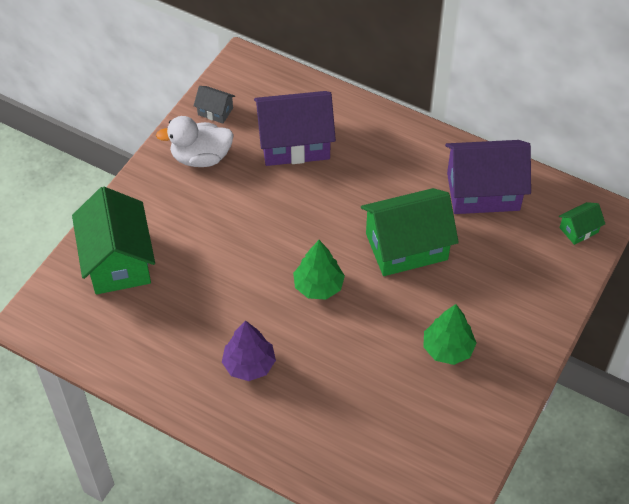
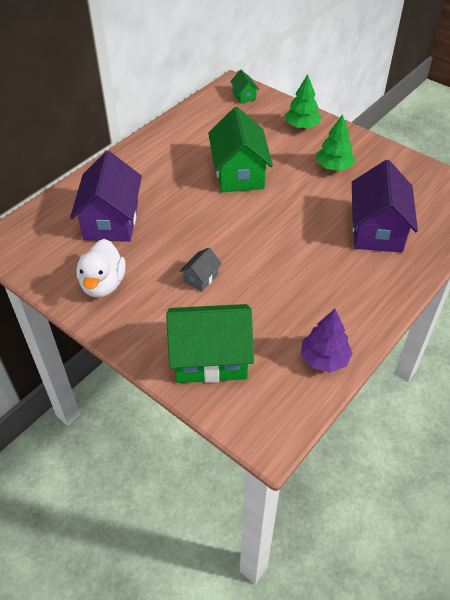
camera: 80 degrees left, 5 degrees down
(215, 111) = (50, 268): grey house -> grey house (201, 278)
(249, 364) = (338, 274): purple tree -> purple tree (324, 359)
(318, 286) = (266, 225): green tree -> green tree (301, 126)
(483, 191) = (198, 130): purple house -> purple house (377, 230)

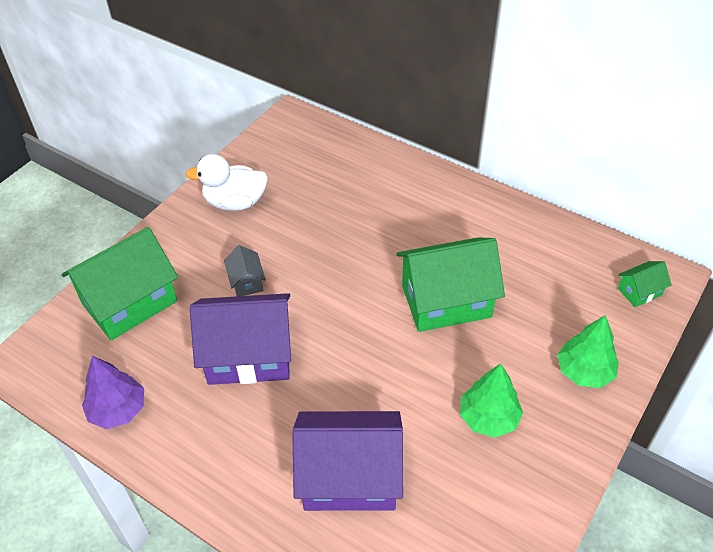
camera: 85 degrees right, 0 degrees up
(111, 221) = (334, 192): purple house -> purple house (249, 355)
(201, 278) = (246, 282): grey house -> grey house turned 45 degrees clockwise
(210, 358) = (129, 302): green house -> green house turned 60 degrees clockwise

